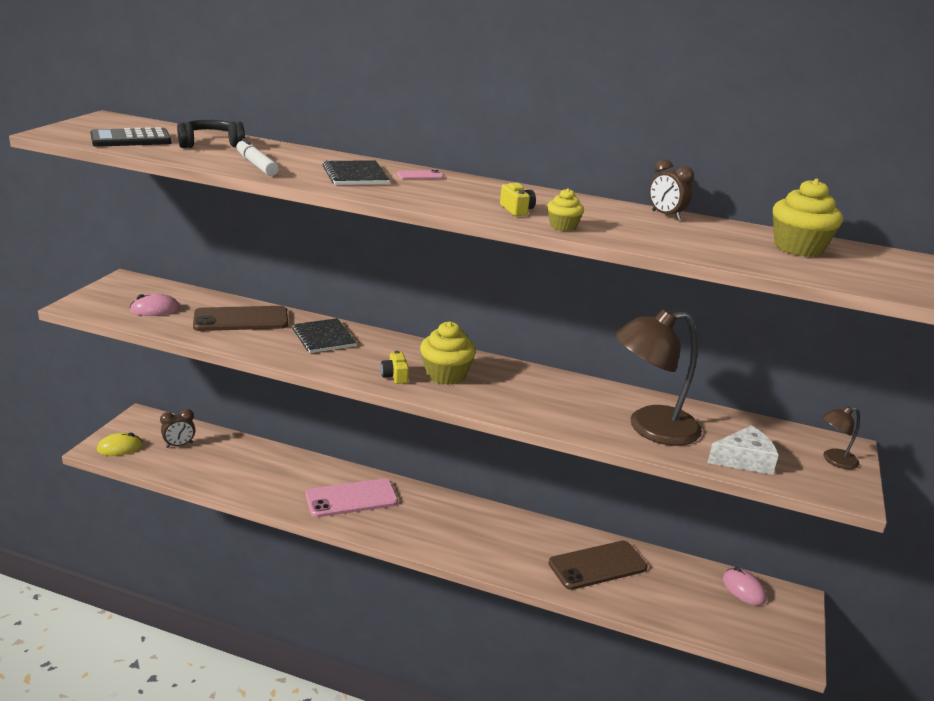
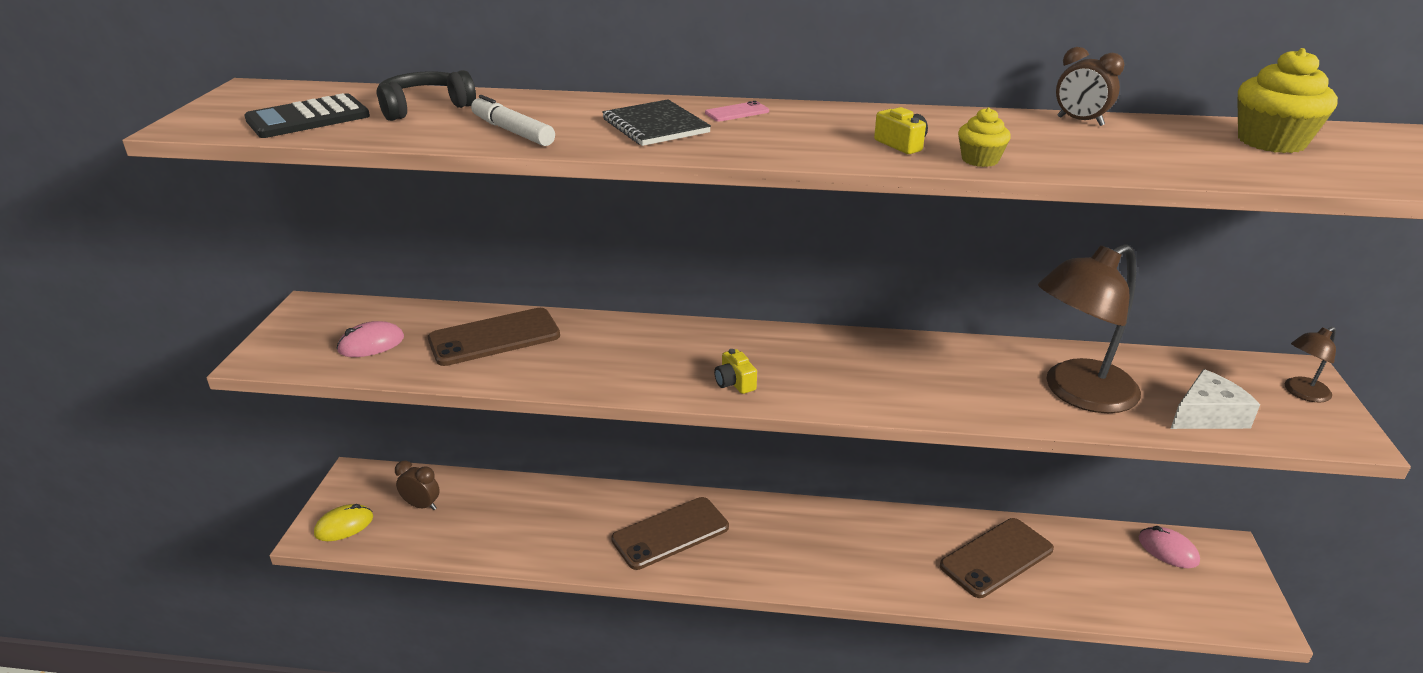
camera: 10 degrees left, 5 degrees up
(179, 445) = (421, 505): brown clock -> brown clock turned 120 degrees counterclockwise
(323, 337) = (614, 343): black notebook -> none
(351, 498) = (670, 533): pink phone -> brown phone
(446, 375) = (796, 367): yellow cupcake -> none

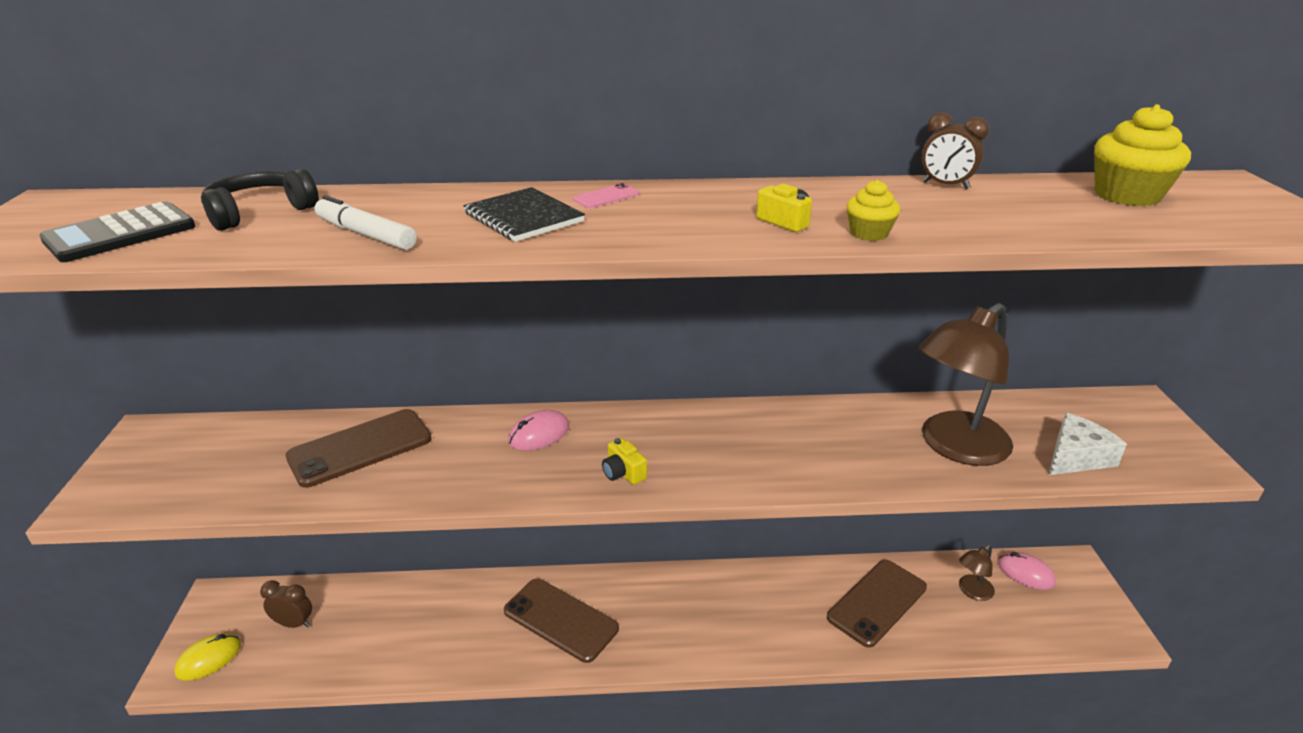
camera: 10 degrees left, 0 degrees up
(371, 344) = (221, 470): pink mouse -> pink mouse (539, 434)
(670, 533) = (561, 619): brown phone -> brown phone turned 75 degrees clockwise
(1301, 393) = (1149, 424): brown lamp -> brown lamp (972, 592)

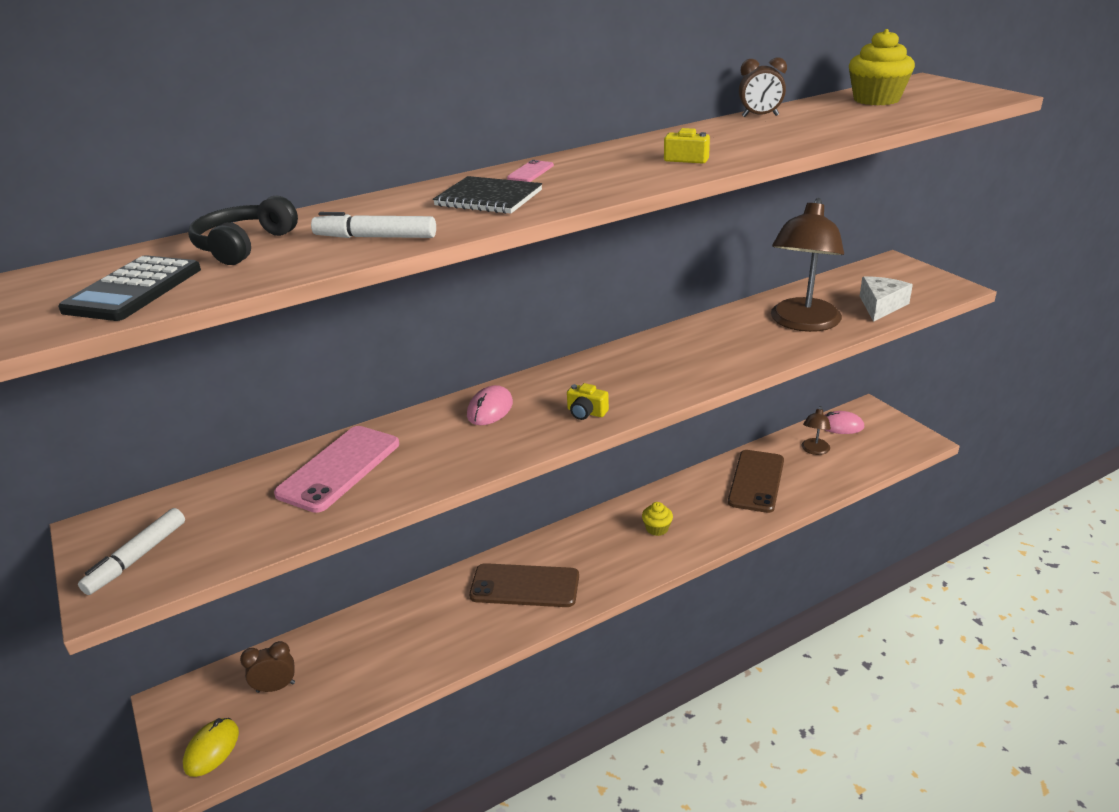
camera: 25 degrees left, 0 degrees up
(143, 473) = (137, 558): none -> white marker
(360, 448) = (339, 468): brown phone -> pink phone
(869, 233) = (752, 154): yellow cupcake -> yellow cupcake (657, 528)

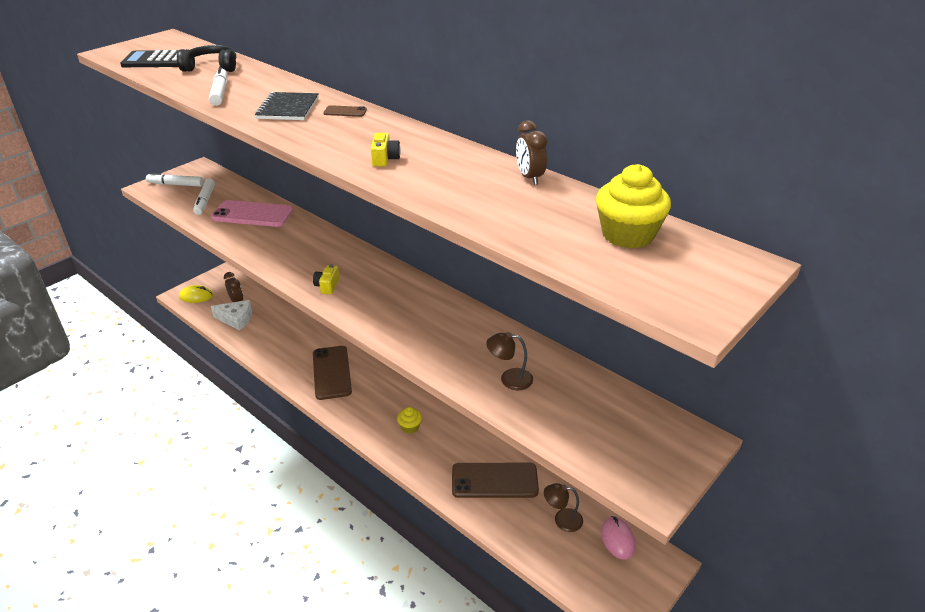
camera: 70 degrees right, 5 degrees up
(243, 519) = (205, 201): none -> white marker
(490, 409) = (324, 248): pink mouse -> none
(530, 172) = (345, 112): pink phone -> brown phone
(802, 323) = (509, 379): brown lamp -> brown lamp, size x0.47
(881, 306) = (573, 432): white cheese -> white cheese (236, 319)

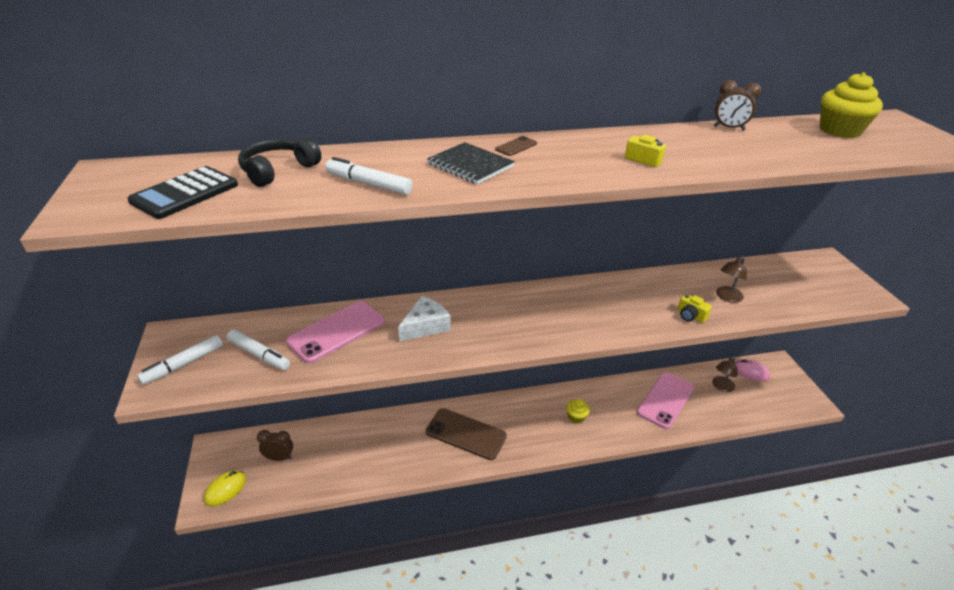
camera: 55 degrees left, 0 degrees up
(236, 319) = (309, 470): white cheese -> white cheese (425, 326)
(327, 286) = (525, 333): yellow camera -> yellow camera (690, 316)
(494, 480) = (665, 400): brown phone -> pink phone

